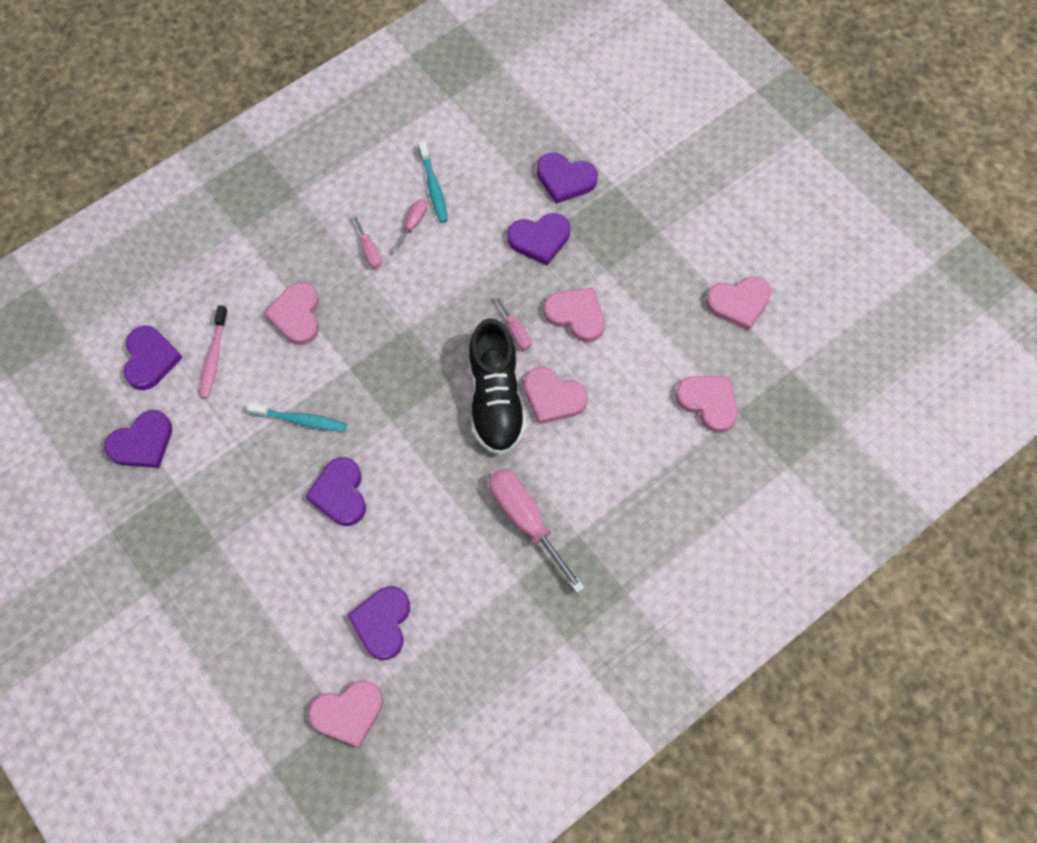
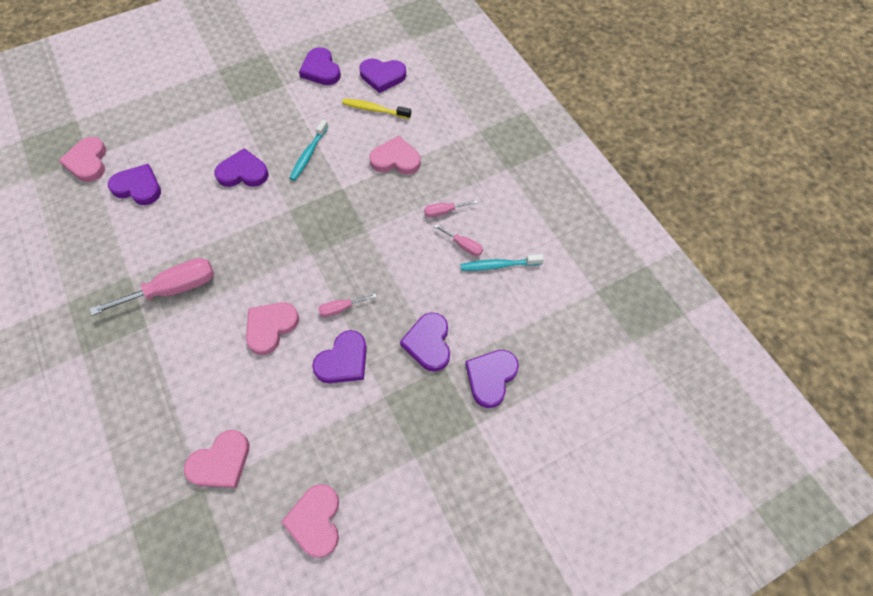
camera: 100 degrees right, 5 degrees down
(214, 357) = (374, 109): pink toothbrush -> yellow toothbrush
(495, 399) = (283, 283): black shoe -> none
(576, 315) = (343, 361): pink heart -> purple heart

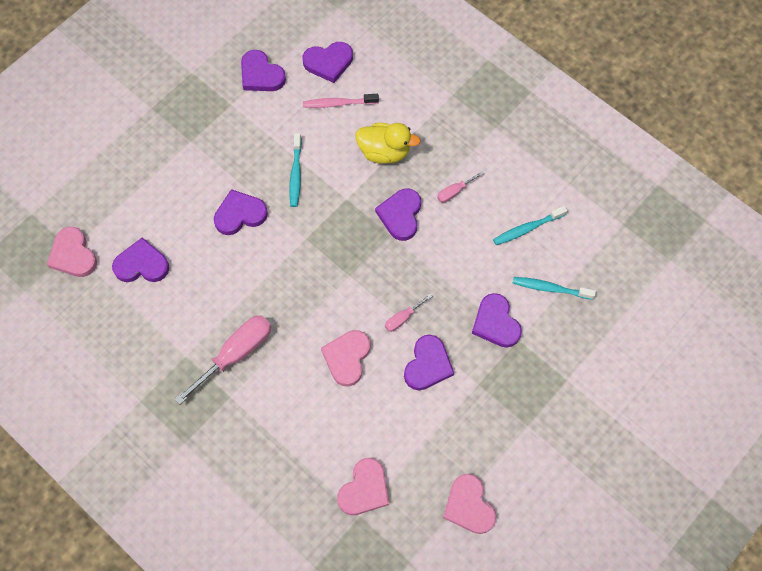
camera: 20 degrees left, 5 degrees up
(374, 109) = (338, 103): yellow toothbrush -> pink toothbrush
(396, 159) = (384, 152): pink heart -> yellow duck
(463, 245) = (487, 220): pink screwdriver -> none
(491, 377) = (562, 335): purple heart -> purple heart (400, 215)
(497, 328) = (550, 288): none -> turquoise toothbrush

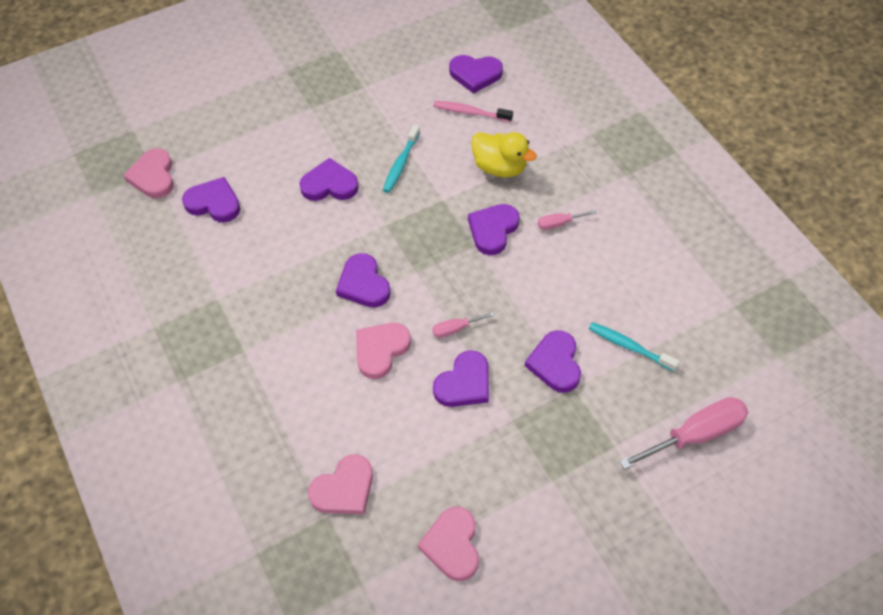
camera: 20 degrees right, 10 degrees down
(236, 354) = (268, 312): pink screwdriver -> pink screwdriver (695, 435)
(261, 75) = (404, 68): purple heart -> purple heart (363, 284)
(527, 228) = (625, 280): turquoise toothbrush -> none

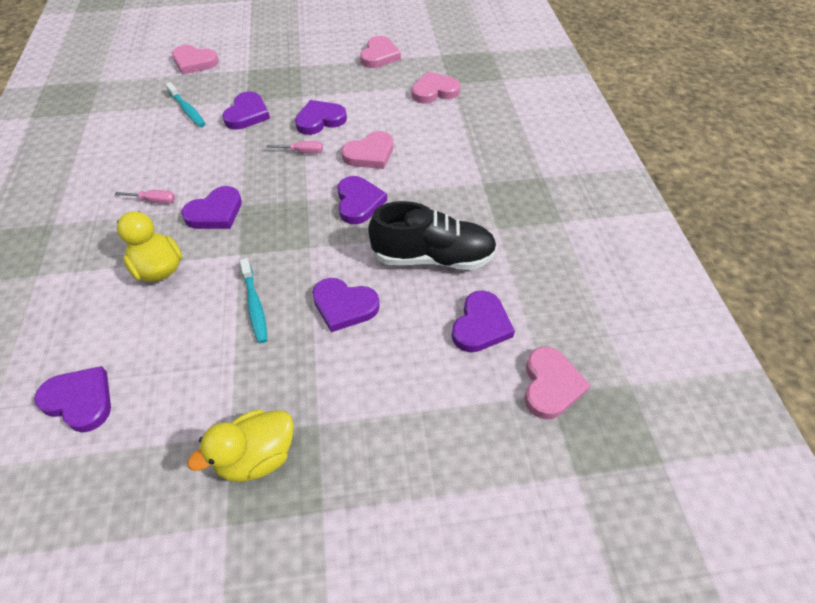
camera: 160 degrees left, 5 degrees down
(214, 203) = (481, 325): purple heart -> purple heart turned 105 degrees counterclockwise
(270, 249) = (433, 257): none -> black shoe
(340, 81) = (256, 457): none -> yellow duck
(401, 164) = (254, 306): turquoise toothbrush -> turquoise toothbrush turned 120 degrees clockwise
(470, 112) = (132, 345): pink toothbrush -> none
(695, 435) = (194, 62): pink screwdriver -> pink heart

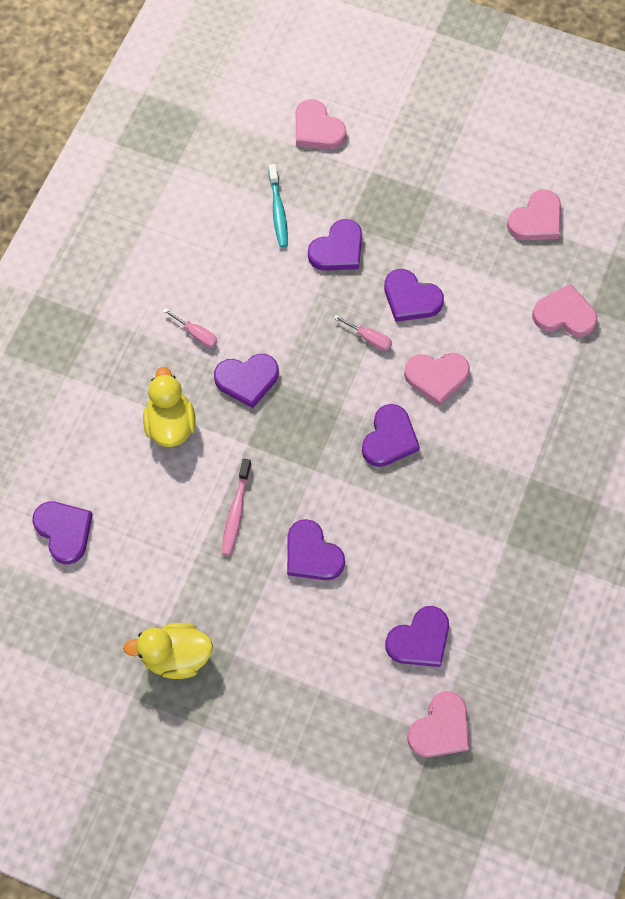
camera: 30 degrees right, 15 degrees up
(254, 306) = (236, 511): turquoise toothbrush -> pink toothbrush
(320, 120) = (411, 298): purple heart -> purple heart turned 150 degrees counterclockwise
(433, 257) = (422, 544): black shoe -> none

